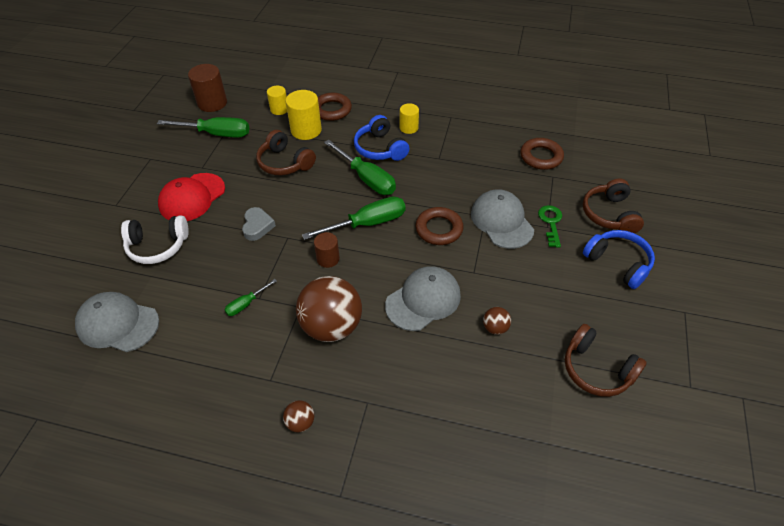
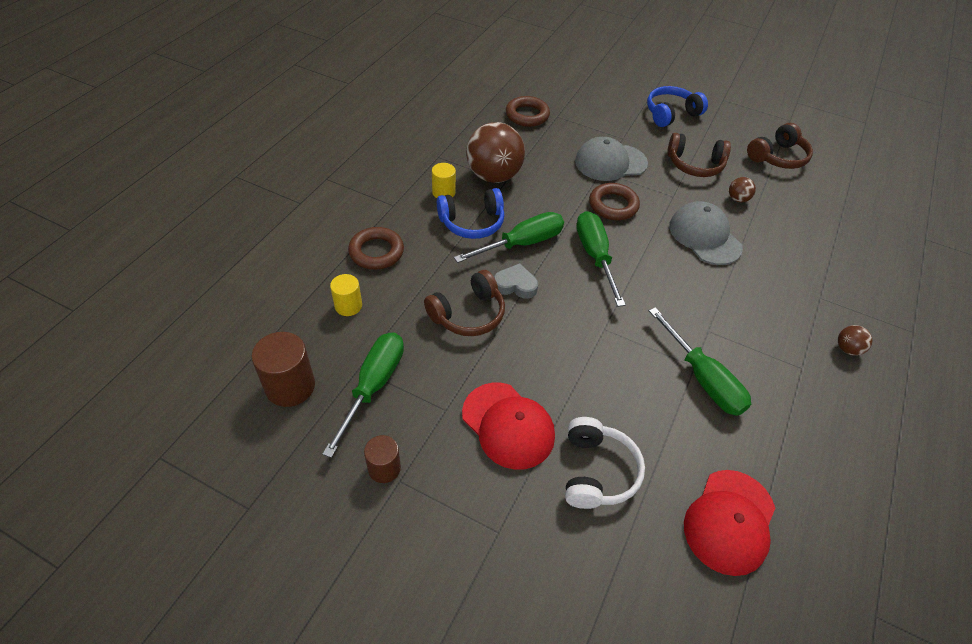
camera: 80 degrees left, 0 degrees up
(117, 324) = (729, 521): grey cap -> red cap
(246, 304) = (703, 379): green screwdriver -> green screwdriver, size x1.98
(257, 226) = (580, 355): grey heart -> grey heart (515, 285)
(306, 130) = (408, 284): yellow cylinder -> none
(328, 259) = (643, 297): brown cylinder -> brown cylinder (384, 468)
(331, 326) = (735, 309): brown ball -> brown ball (494, 176)
(551, 222) = (618, 134): green key -> none
(609, 214) = (614, 101): brown headphones -> brown headphones (695, 165)

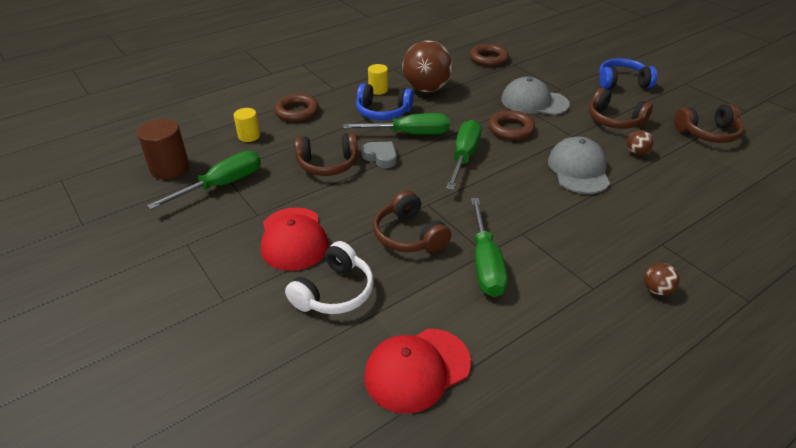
camera: 30 degrees right, 10 degrees down
(384, 468) = (184, 233): brown cylinder -> none
(614, 374) = (409, 235): none -> brown headphones

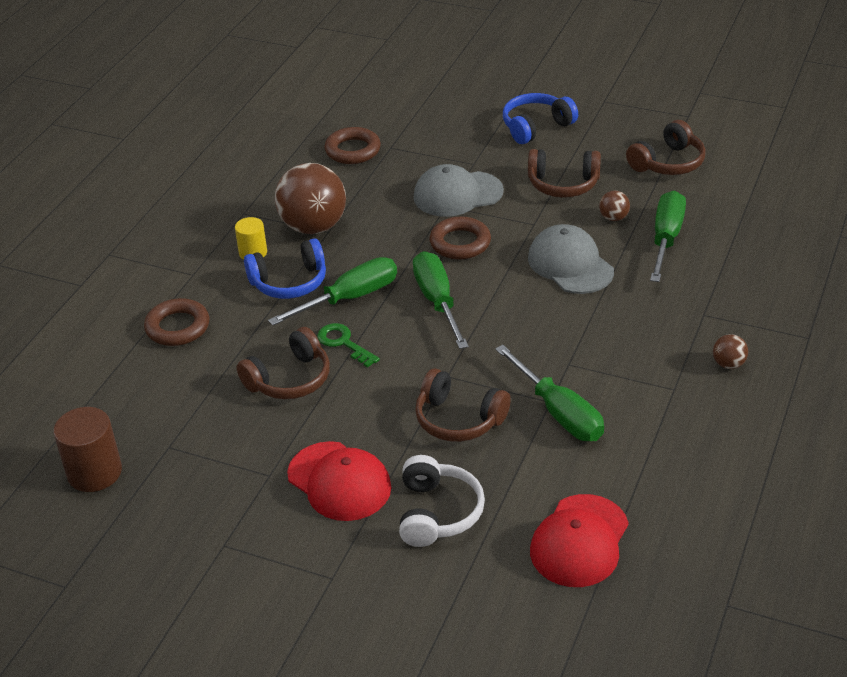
camera: 30 degrees left, 0 degrees up
(222, 185) = (187, 461): green screwdriver -> green screwdriver (666, 238)
(249, 136) = (150, 386): yellow cylinder -> none
(380, 157) = (343, 343): grey heart -> green key

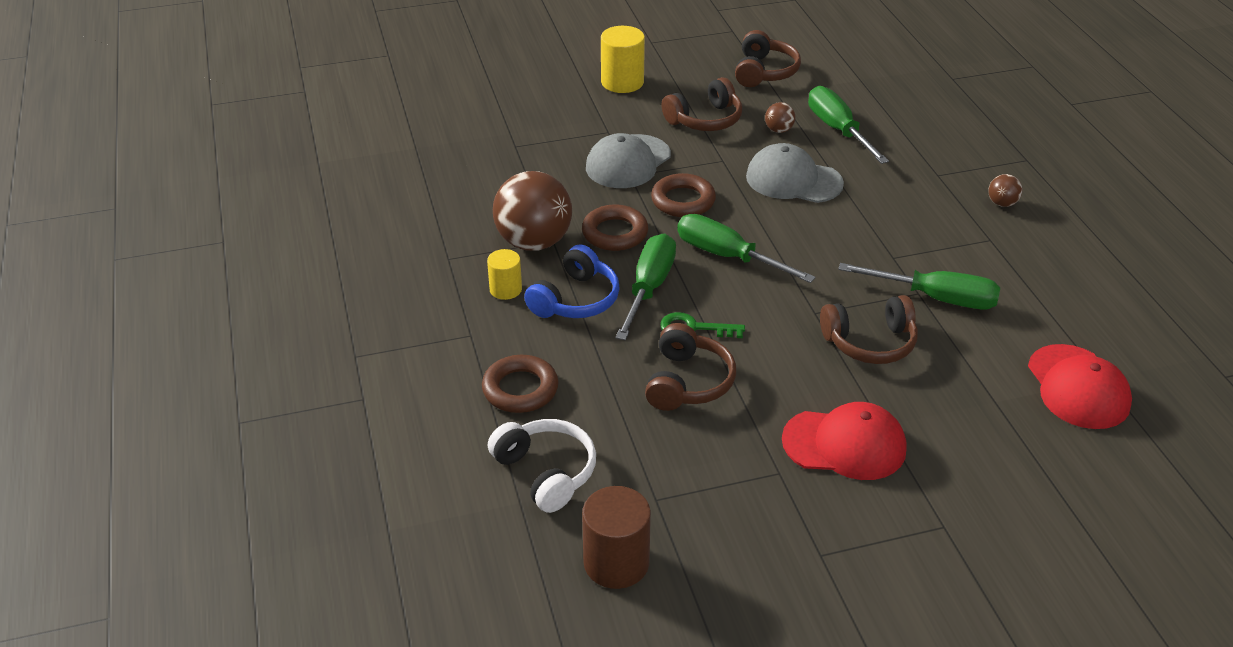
camera: 40 degrees left, 0 degrees up
(353, 150) = (483, 162): brown ring -> brown ring (615, 233)
(437, 513) = (952, 425): white headphones -> white headphones (546, 472)
(536, 127) = (622, 82): blue headphones -> yellow cylinder

